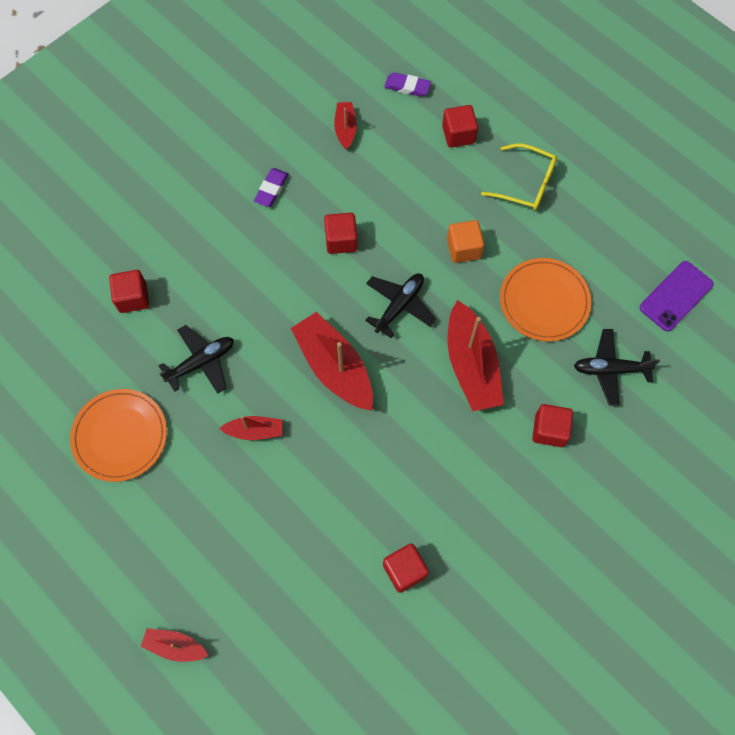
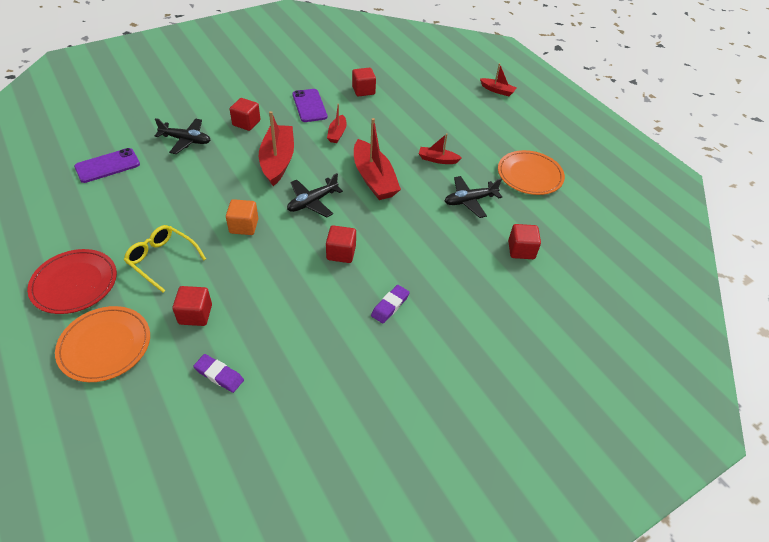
camera: 170 degrees left, 20 degrees down
(345, 129) = (302, 345): red boat -> red boat (337, 133)
(475, 501) = (309, 106): none -> purple phone
(544, 301) = (204, 182): orange plate -> orange plate (105, 345)
(592, 137) = (74, 283): none -> red plate

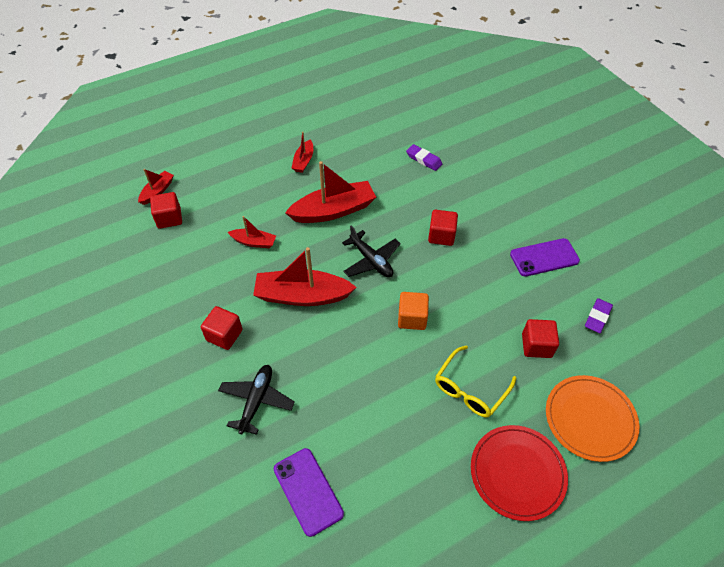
camera: 85 degrees left, 5 degrees up
(309, 106) = (194, 270): purple phone -> purple phone (544, 257)
(390, 306) = (499, 202): purple eraser -> purple eraser (424, 159)
(470, 200) = (364, 143): black plane -> none
(497, 90) = (188, 108): red boat -> red boat (157, 191)
(521, 250) = (424, 118): red cube -> none
(530, 175) = (327, 101): orange plate -> none

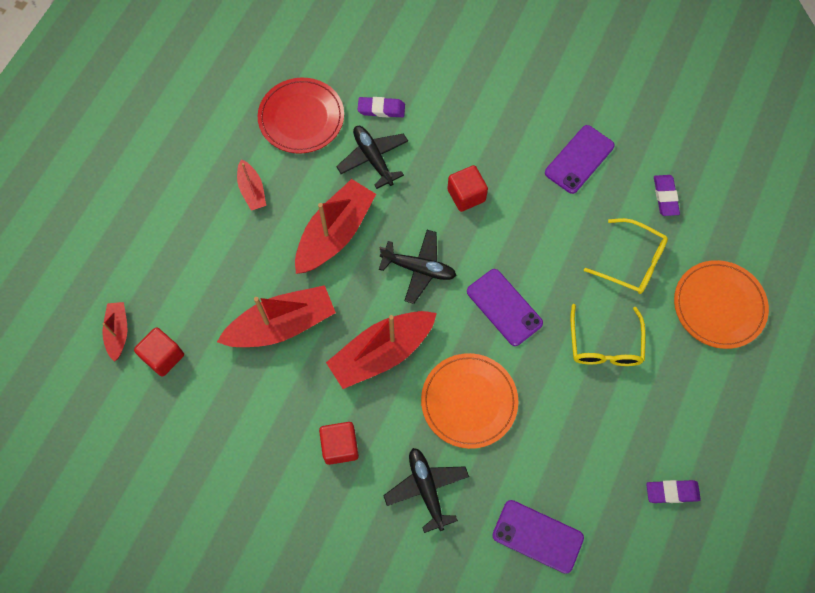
camera: 35 degrees left, 15 degrees up
(254, 242) = (282, 325): red boat -> red boat, size x1.91
(336, 363) = (469, 401): none -> orange plate
(395, 183) = (373, 158): none -> black plane
(412, 318) = (504, 307): orange cube -> purple phone
(443, 535) = (672, 492): none -> purple eraser
(517, 473) = (693, 396): red plate -> red plate (301, 118)
(536, 346) = (632, 262): red cube -> yellow glasses

